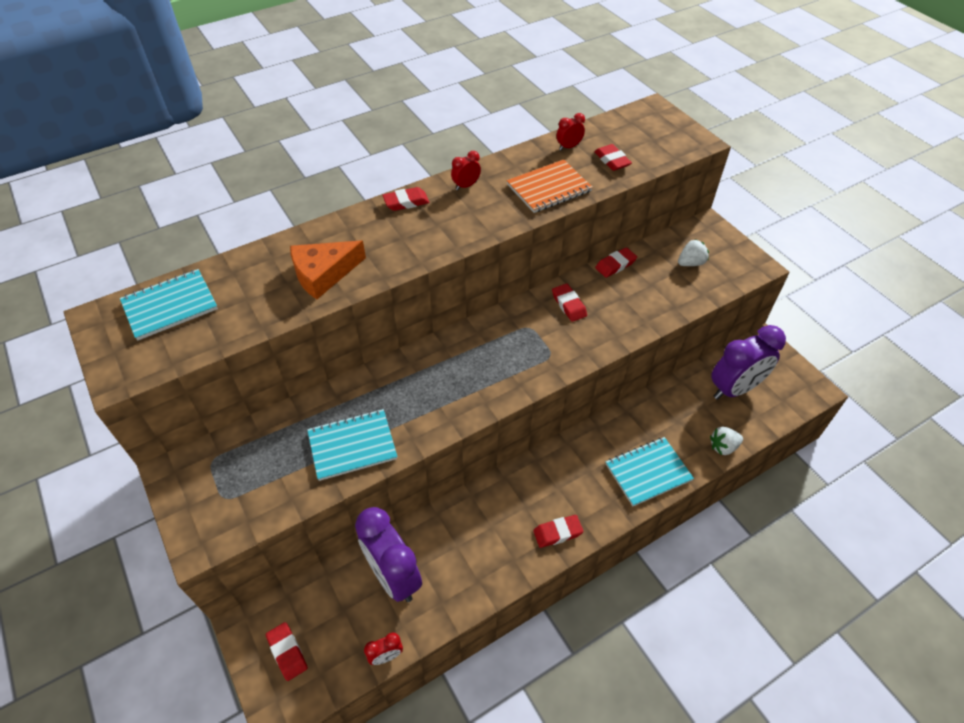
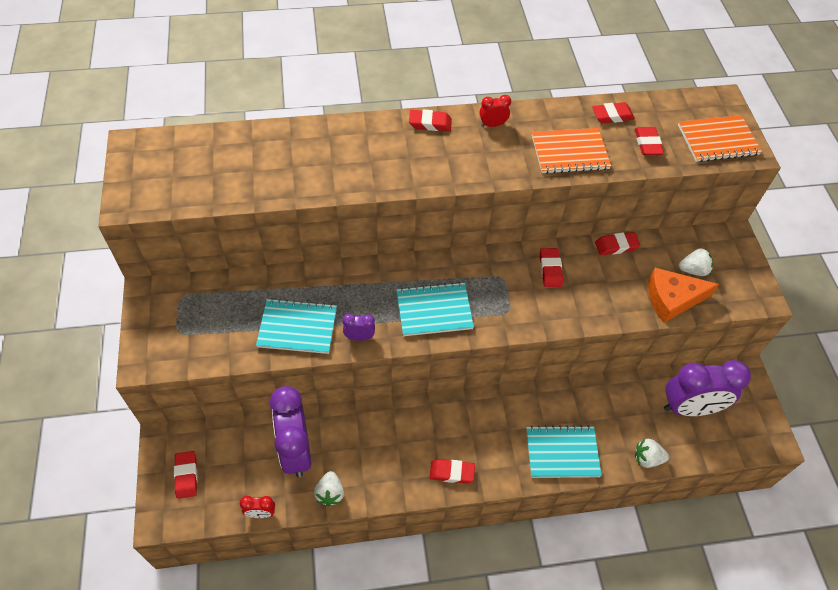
camera: 20 degrees right, 5 degrees up
(170, 306) = (190, 154): turquoise notebook -> turquoise notebook (434, 310)
(323, 274) = (326, 168): orange cheese -> orange cheese (672, 299)
(420, 431) = (359, 337): none -> purple clock
(448, 604) = (330, 493): none -> white strawberry
(569, 147) = (612, 116): red clock -> red eraser
(668, 140) = (717, 140): none -> orange notebook

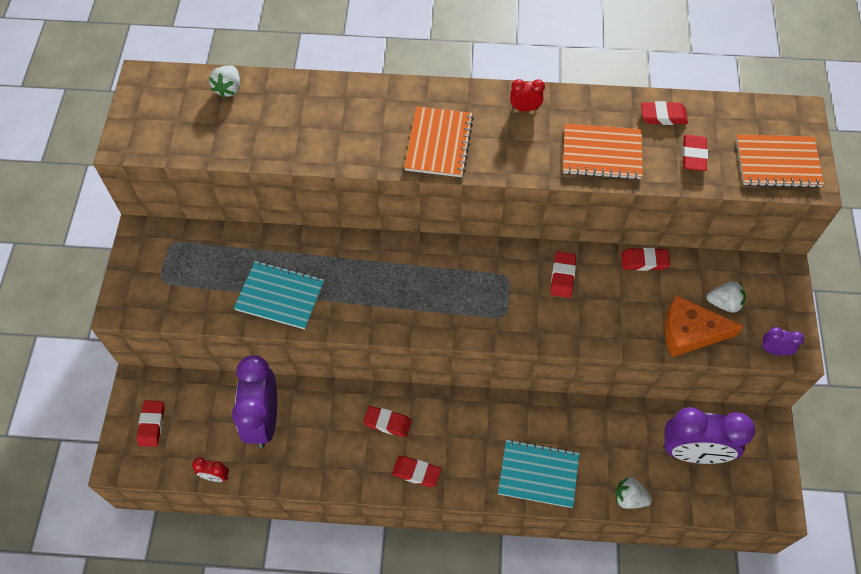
camera: 15 degrees right, 5 degrees up
(330, 493) = (288, 469): white strawberry -> white strawberry (228, 89)
(359, 337) = (340, 317): purple clock -> purple clock (774, 350)
(424, 163) = (438, 143): none -> orange notebook
(430, 123) = (456, 97): red eraser -> red eraser (387, 423)
(434, 310) = (425, 301): turquoise notebook -> none

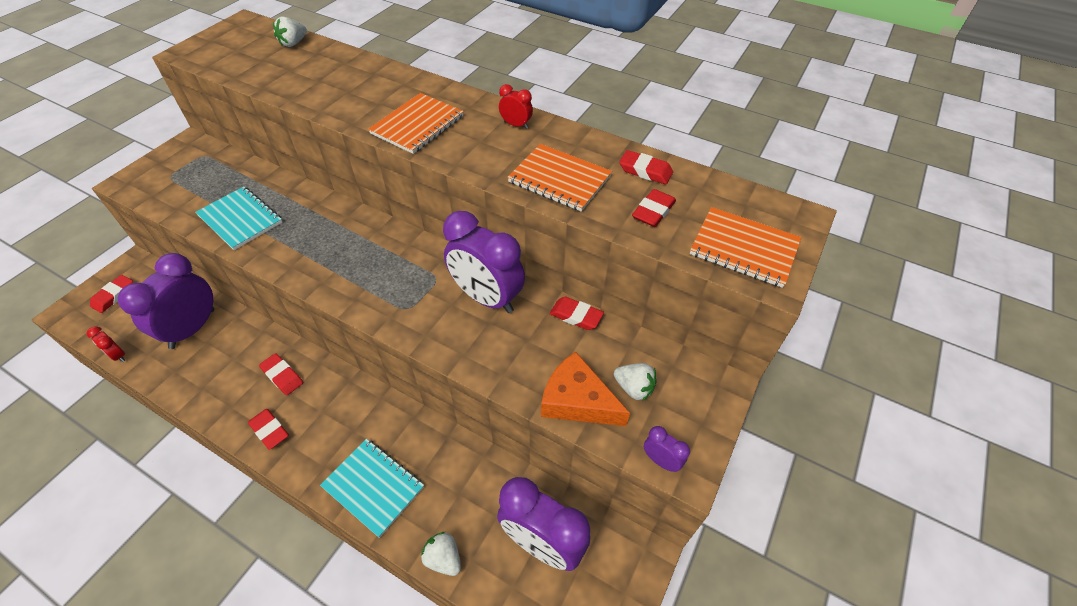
camera: 25 degrees right, 10 degrees down
(562, 276) = (486, 298): red eraser -> purple clock

